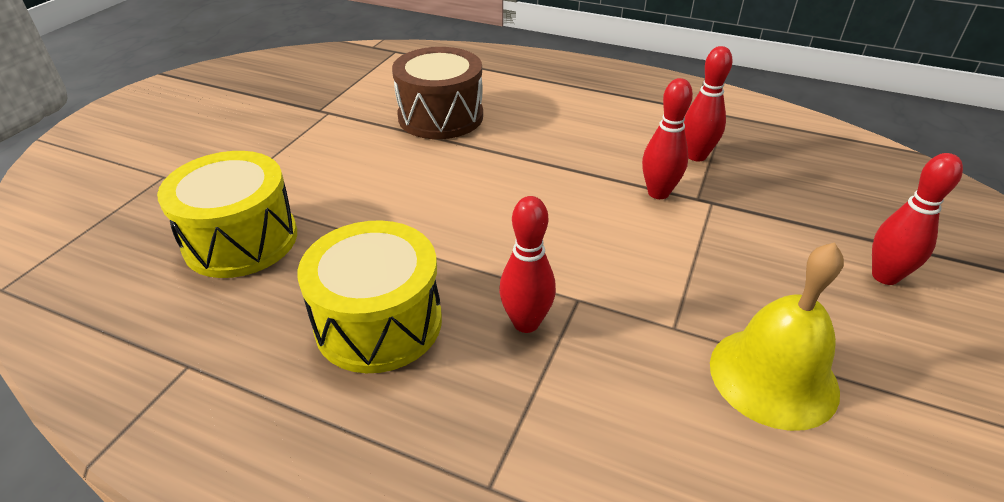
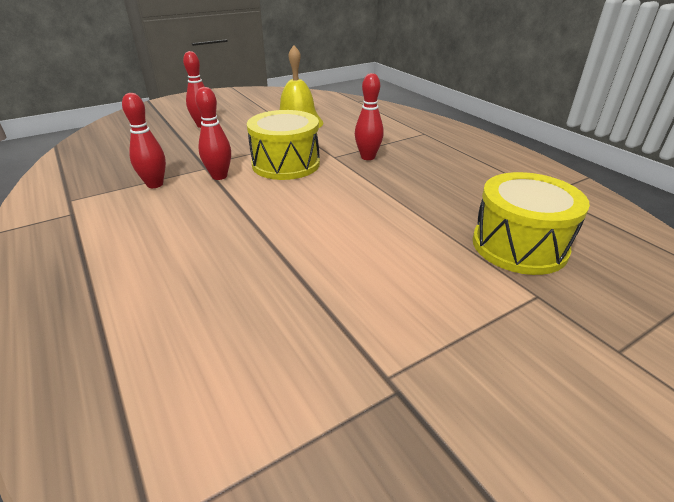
camera: 145 degrees left, 5 degrees down
(378, 322) = (439, 177): yellow drum -> yellow drum (286, 164)
(440, 116) = (267, 301): brown drum -> none

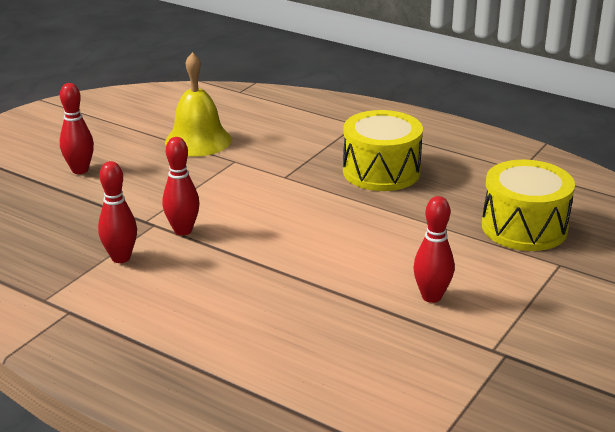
camera: 25 degrees left, 5 degrees down
(286, 164) = (241, 198): yellow drum -> yellow drum (381, 171)
(368, 157) = (322, 169): red bowling pin -> red bowling pin (431, 297)

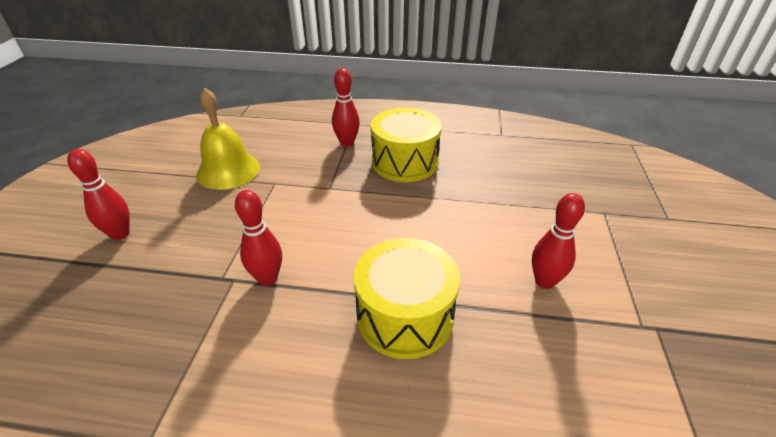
camera: 25 degrees left, 10 degrees up
(121, 258) = (217, 339): red bowling pin -> red bowling pin (347, 143)
(524, 227) = (550, 185): yellow drum -> yellow drum (405, 316)

